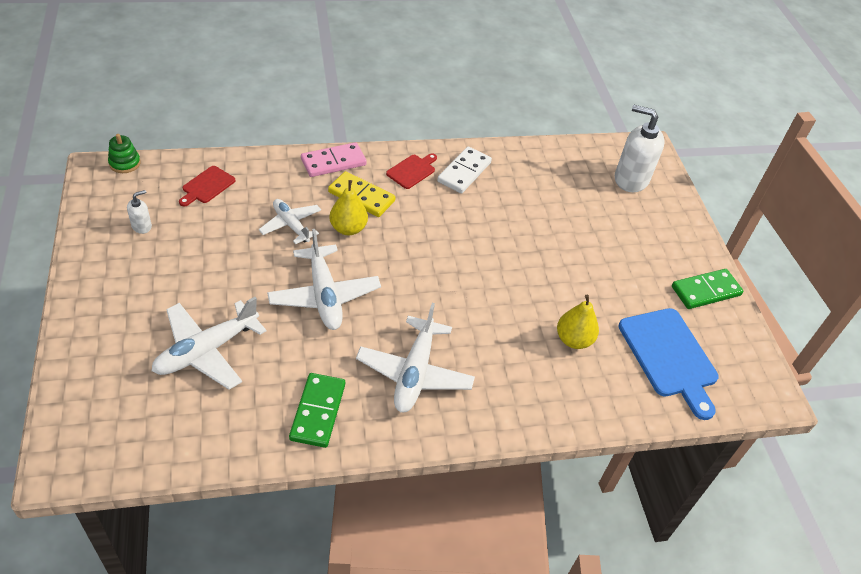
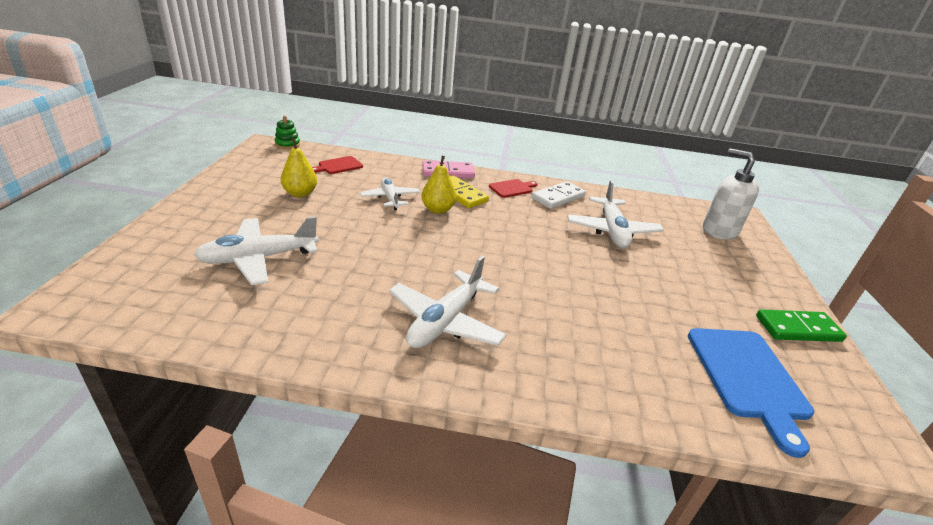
camera: 20 degrees right, 15 degrees down
(142, 226) = (271, 176): white soap dispenser -> none
(317, 411) = (328, 328): green domino -> none
(324, 295) = (390, 246): white plane -> white plane (612, 230)
(573, 340) = (632, 335): yellow pear -> yellow pear (300, 193)

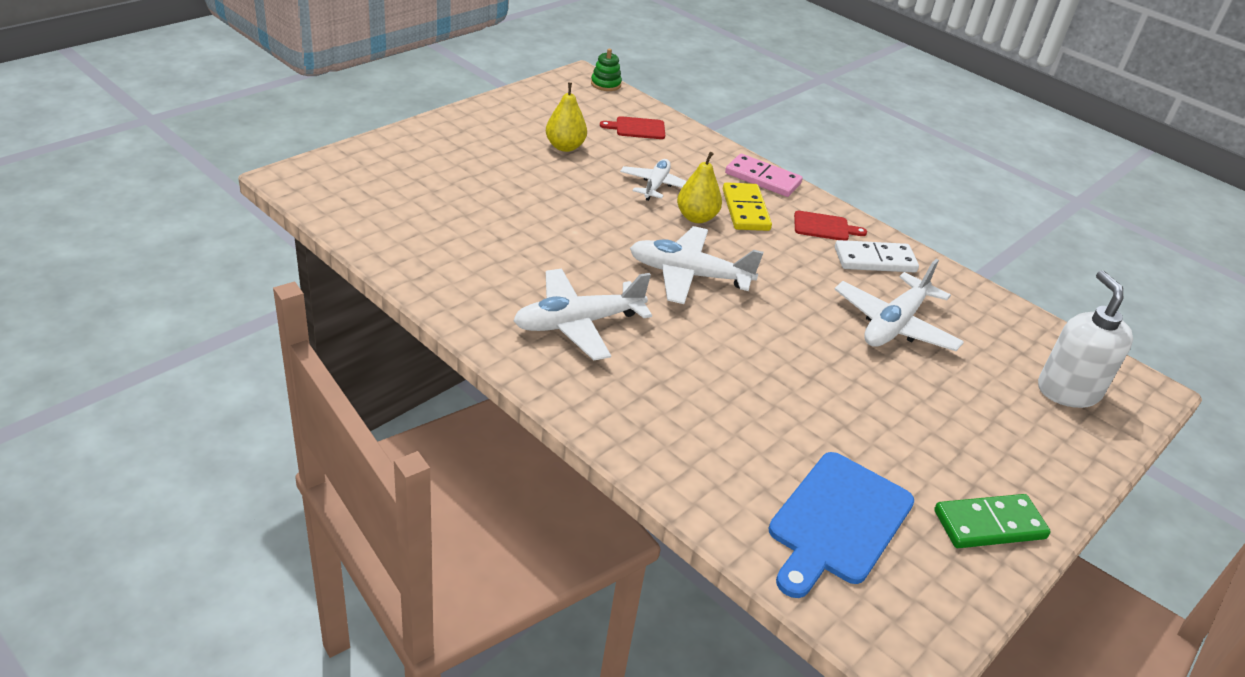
camera: 35 degrees right, 5 degrees up
(259, 258) = (467, 198): white plane -> white plane (689, 275)
(798, 329) = (989, 525): green domino -> green domino turned 45 degrees counterclockwise

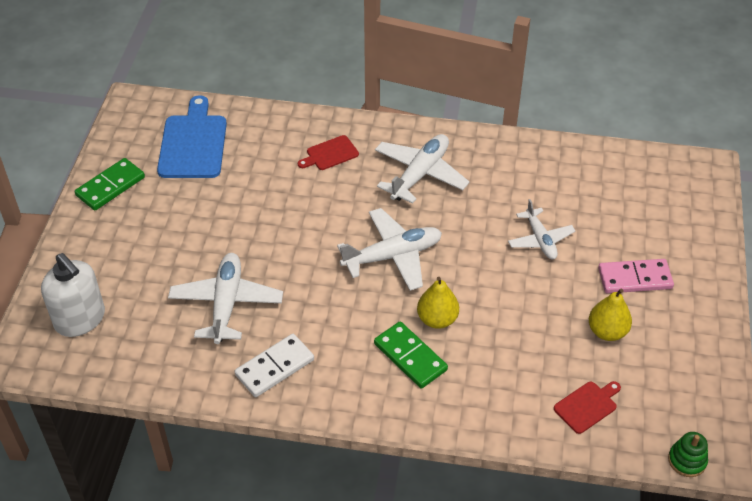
camera: 150 degrees right, 10 degrees up
(655, 186) = (498, 335): white plane -> white plane (540, 240)
(745, 210) = (410, 357): yellow domino -> green domino
(762, 178) = (429, 413): pink domino -> pink domino (635, 278)
(824, 227) = (337, 381): red cutting board -> red cutting board (330, 154)

